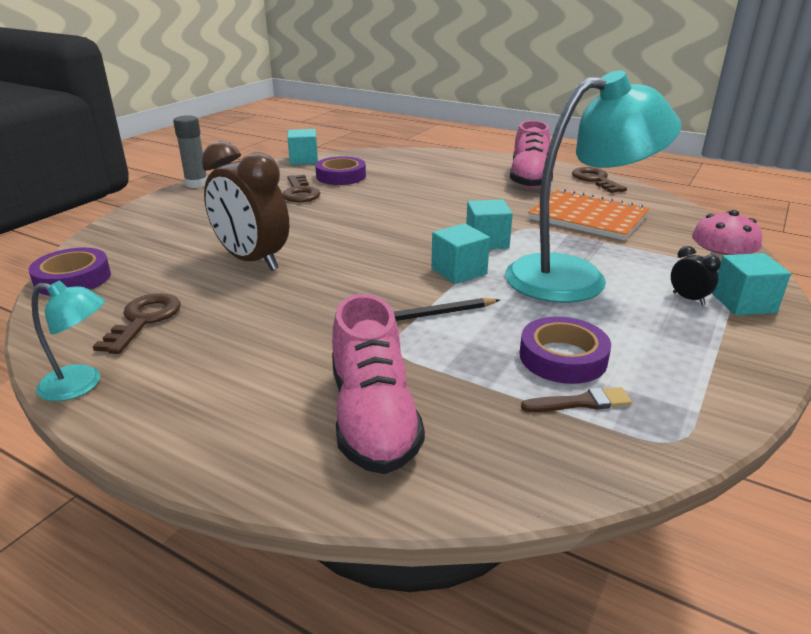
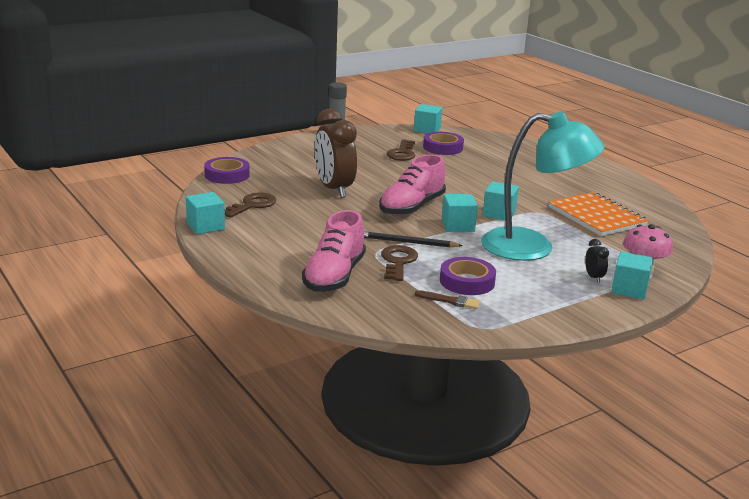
camera: 25 degrees right, 5 degrees down
(81, 385) = (205, 226): turquoise lamp -> turquoise cube
(529, 179) = (589, 180): pink shoe -> pink shoe (412, 207)
(595, 180) = (644, 193): brown key -> brown key (398, 262)

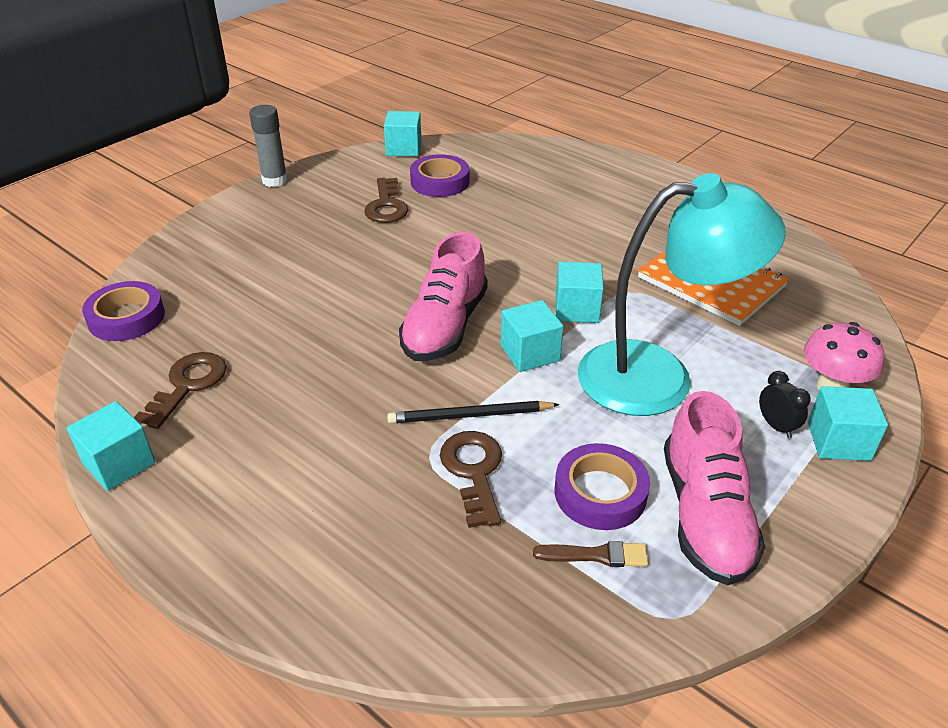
camera: 15 degrees left, 15 degrees up
(334, 189) = (311, 311): brown clock -> none
(334, 276) = (383, 543): pink shoe -> pink shoe (705, 515)

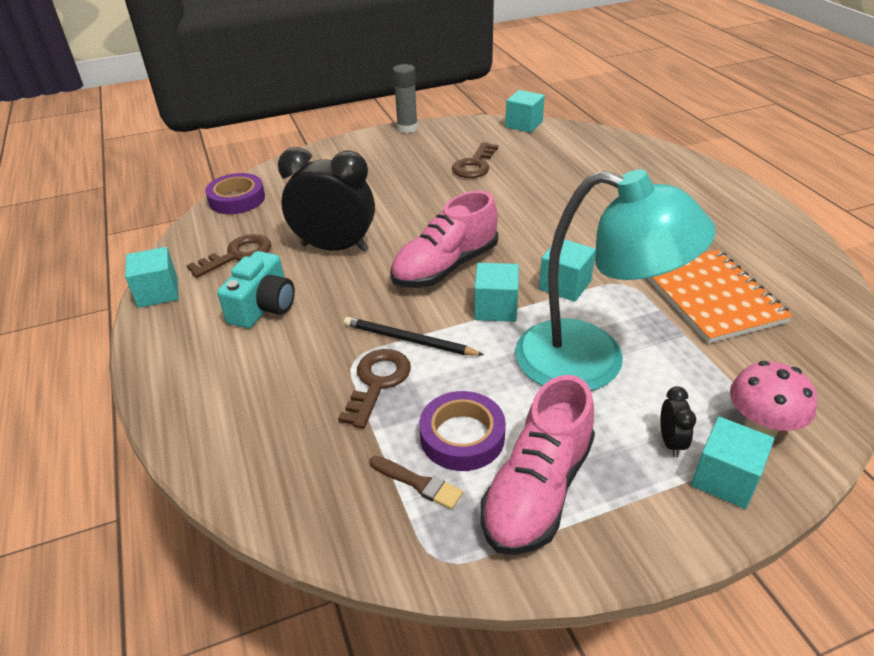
camera: 30 degrees right, 0 degrees up
(275, 435) = (263, 307): none -> turquoise camera
(303, 341) = (335, 248): none -> black clock
(440, 182) = (532, 156): purple tape -> none

